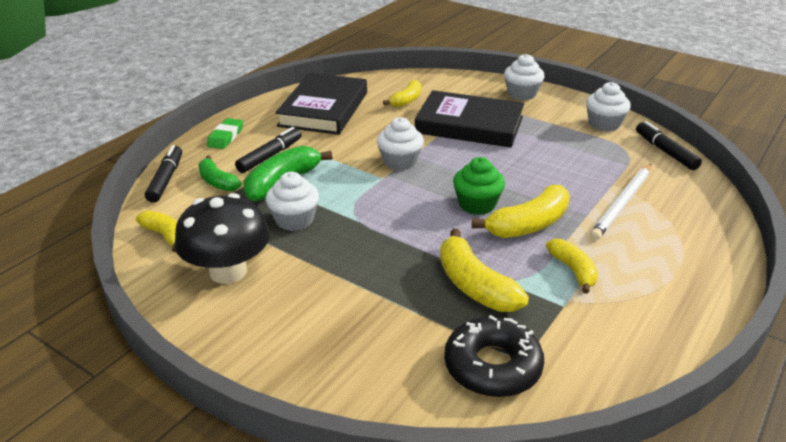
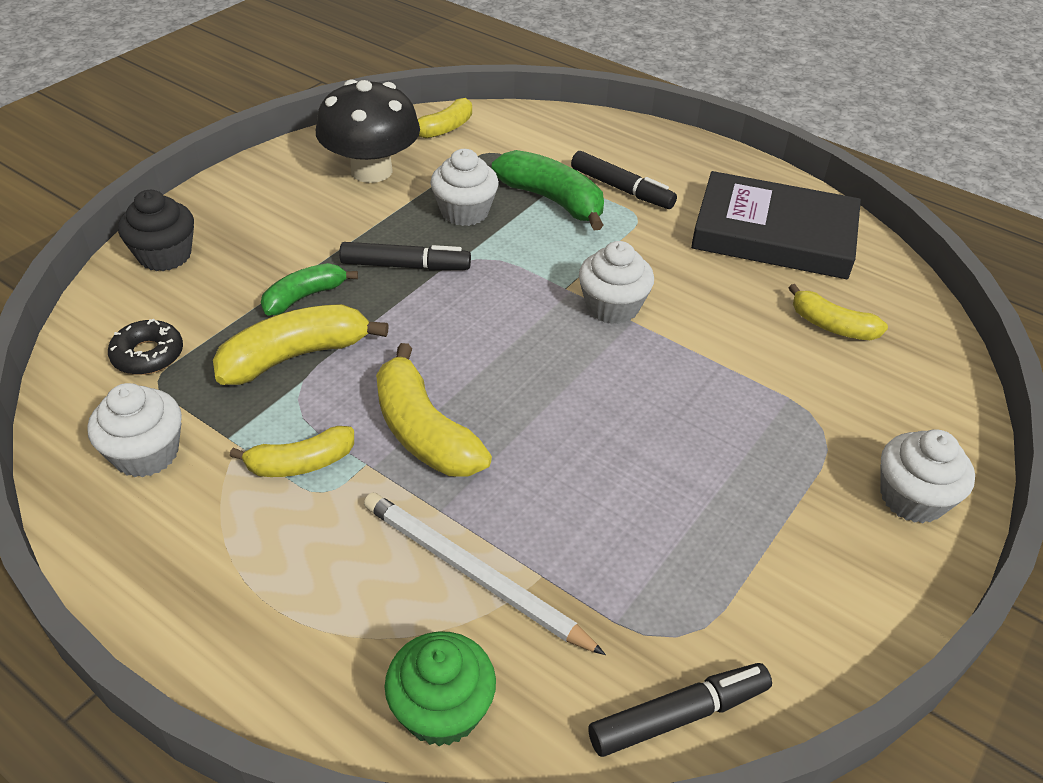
camera: 90 degrees right, 10 degrees up
(166, 179) = (561, 119): black marker -> black marker (405, 266)
(217, 182) = (555, 153): green banana -> green banana (304, 297)
(225, 137) = (671, 152): green eraser -> none
(357, 385) = (165, 255): none -> black cupcake
(469, 125) = (750, 399): black book -> none
(477, 204) = (486, 380): green cupcake -> green cupcake (442, 710)
(492, 366) = (148, 355): black donut -> black donut, size x0.61
(604, 124) = (796, 623): white cupcake -> white cupcake (146, 453)

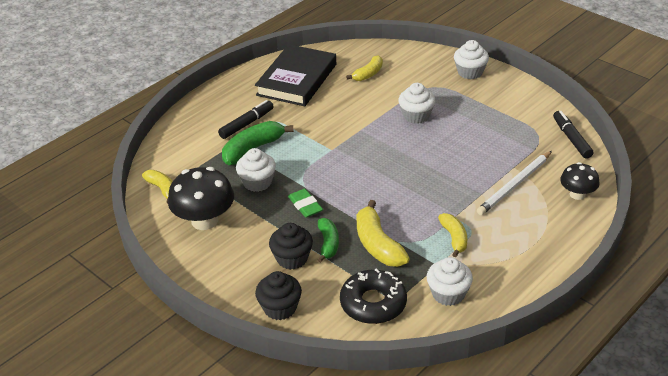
camera: 80 degrees left, 5 degrees down
(148, 355) = (373, 303): black donut -> black donut, size x1.63
(274, 260) = (292, 258): none -> black cupcake
(304, 297) = (328, 244): green banana -> green banana turned 150 degrees counterclockwise
(405, 266) = (305, 205): black marker -> green eraser
(424, 431) = (433, 199): yellow banana -> none
(442, 710) = (577, 194): green cupcake -> black mushroom
(612, 307) = (348, 135): white cupcake -> white cupcake (416, 116)

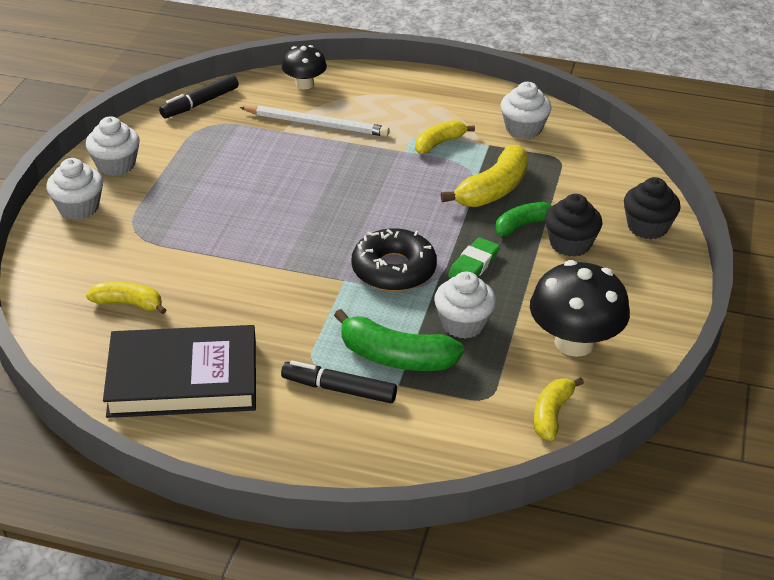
camera: 120 degrees left, 0 degrees up
(373, 303) = (580, 169): black donut -> black donut (393, 270)
(416, 116) = (218, 228): white cupcake -> white cupcake (116, 165)

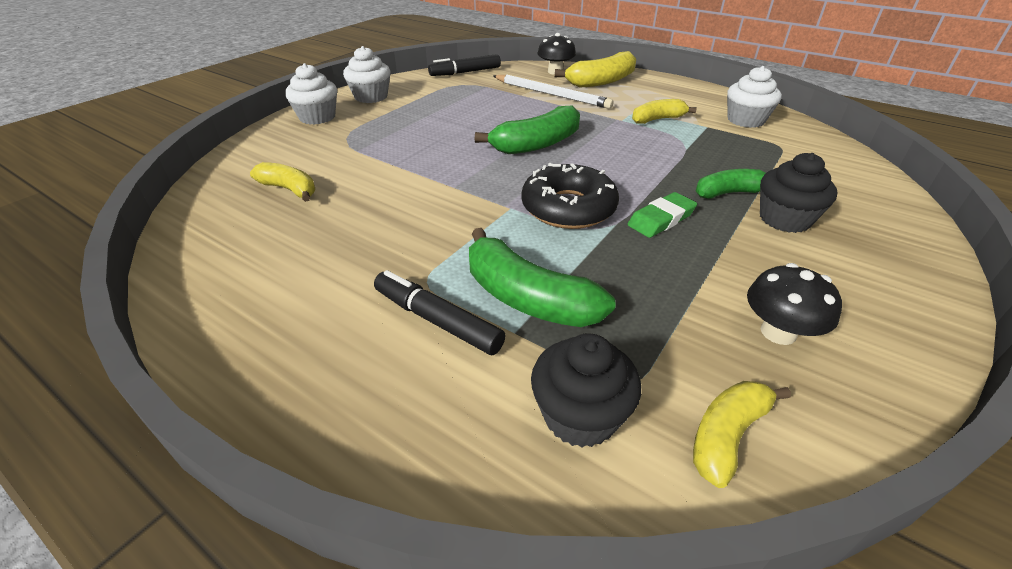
camera: 20 degrees right, 0 degrees up
(183, 378) = (276, 267): black book -> none
(334, 201) = (537, 144): none -> green banana
(463, 324) = (628, 277): white cupcake -> none
(493, 190) = (702, 159): yellow banana -> yellow banana (601, 81)
(574, 342) = (778, 332): black mushroom -> black mushroom, size x0.59
(647, 227) = (887, 219): black cupcake -> black cupcake (580, 415)

